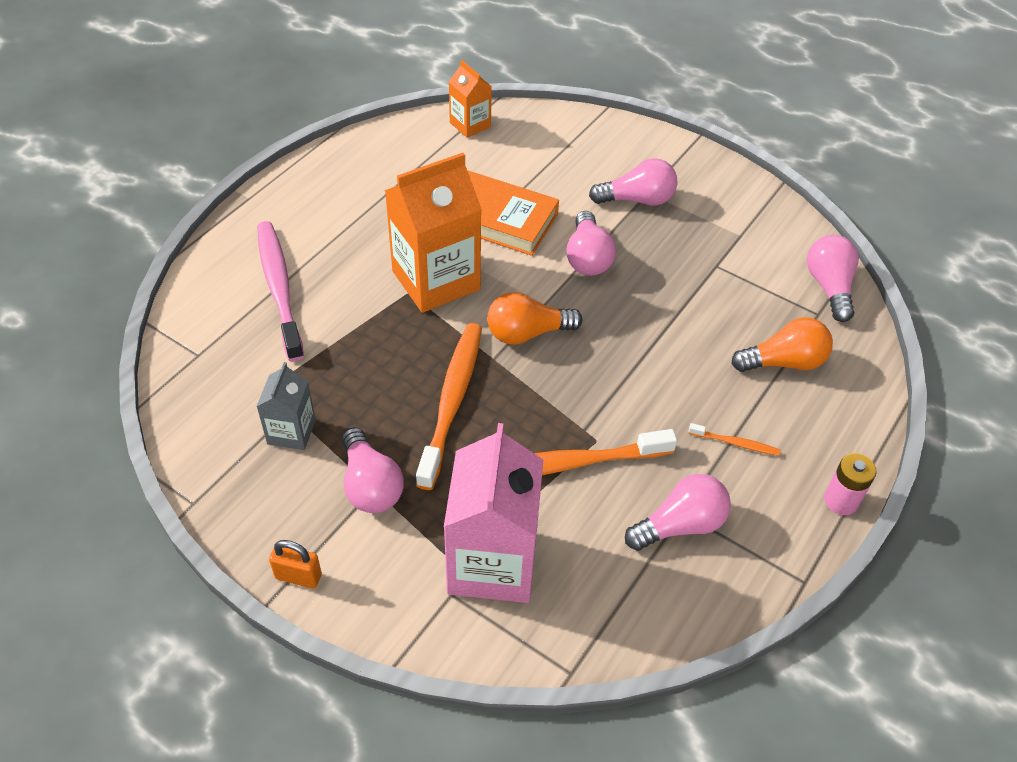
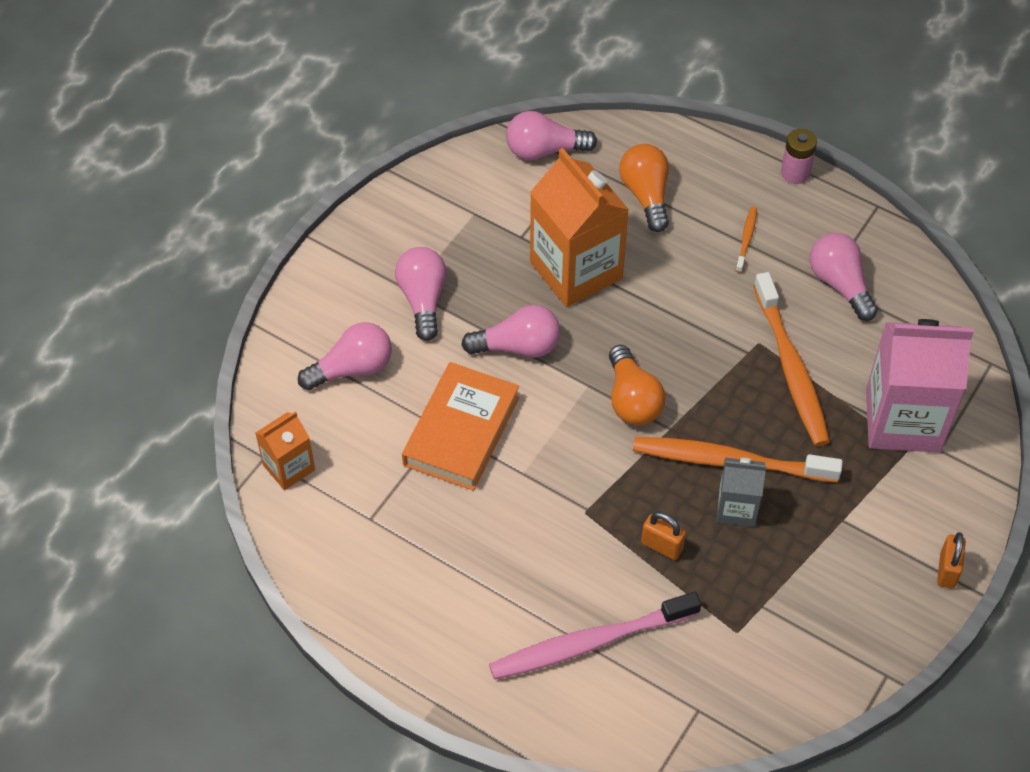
camera: 90 degrees left, 5 degrees up
(291, 431) = (788, 600): grey carton -> grey carton (736, 508)
(365, 342) = (662, 546): none -> orange padlock
(370, 485) = (839, 523): pink light bulb -> pink light bulb (352, 369)
(436, 280) = (564, 486): orange carton -> orange carton (576, 270)

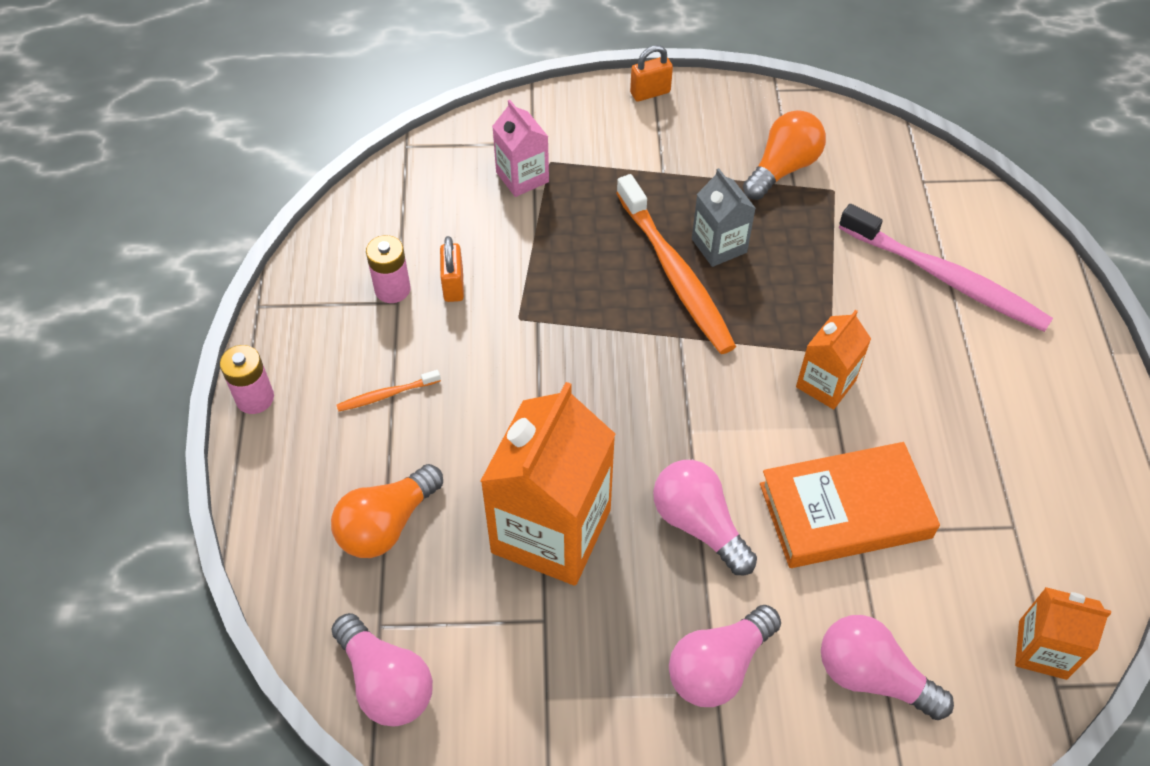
camera: 125 degrees left, 0 degrees up
(561, 490) = (825, 383): none -> orange carton
(632, 399) = (674, 384): orange light bulb -> orange light bulb (782, 168)
(662, 546) = (807, 278): orange padlock -> orange padlock (453, 285)
(791, 367) = (529, 280): orange toothbrush -> none
(840, 284) = (392, 289): pink light bulb -> pink battery
(903, 420) = (522, 177): pink carton -> pink carton, size x0.52

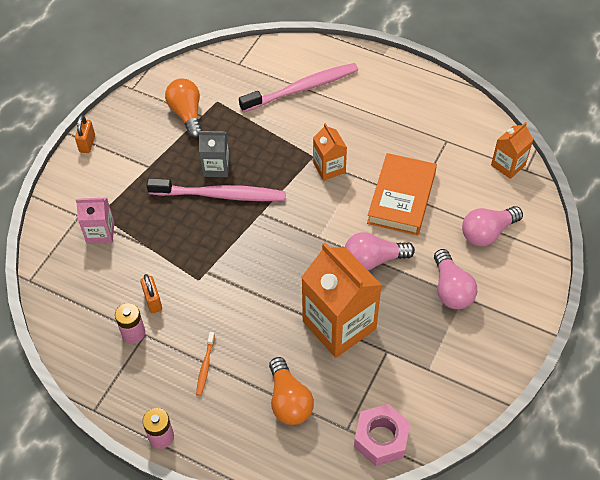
camera: 60 degrees left, 0 degrees up
(386, 682) = (381, 439): pink light bulb -> pink nut
(453, 285) = (153, 301): orange padlock -> orange padlock turned 45 degrees clockwise
(675, 273) = (220, 195): orange toothbrush -> pink toothbrush

